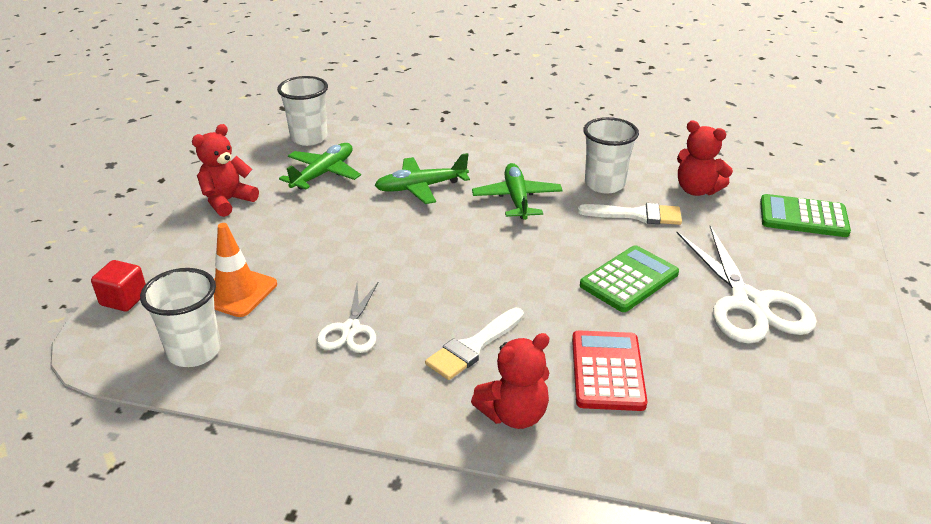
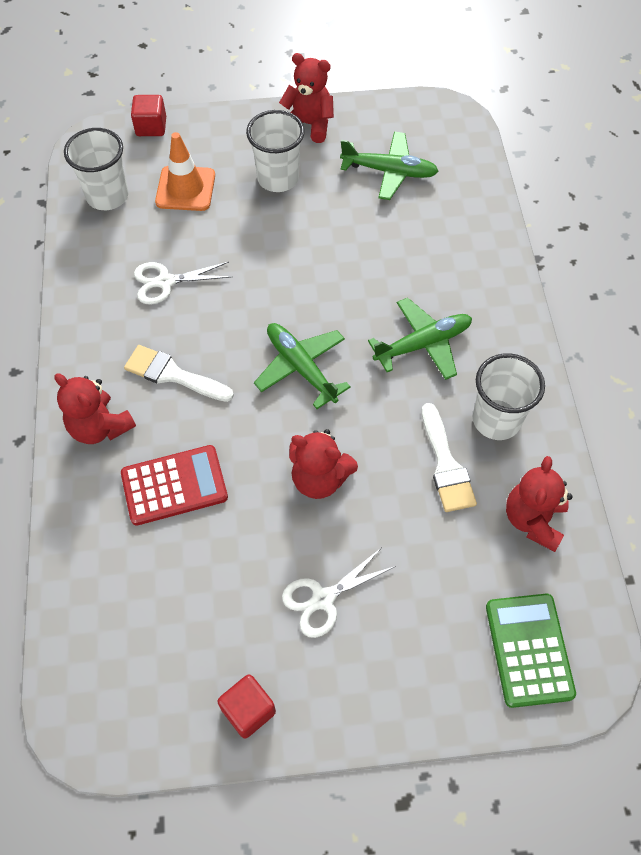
camera: 70 degrees right, 25 degrees up
(309, 138) = (450, 133): white cup -> white cup (278, 178)
(421, 187) = (404, 256): green plane -> green plane (301, 367)
(629, 280) = (319, 478): green calculator -> red teddy bear
(748, 303) = (323, 599): white scissors -> white scissors, size x0.57
(853, 369) = (248, 710): none -> red cube

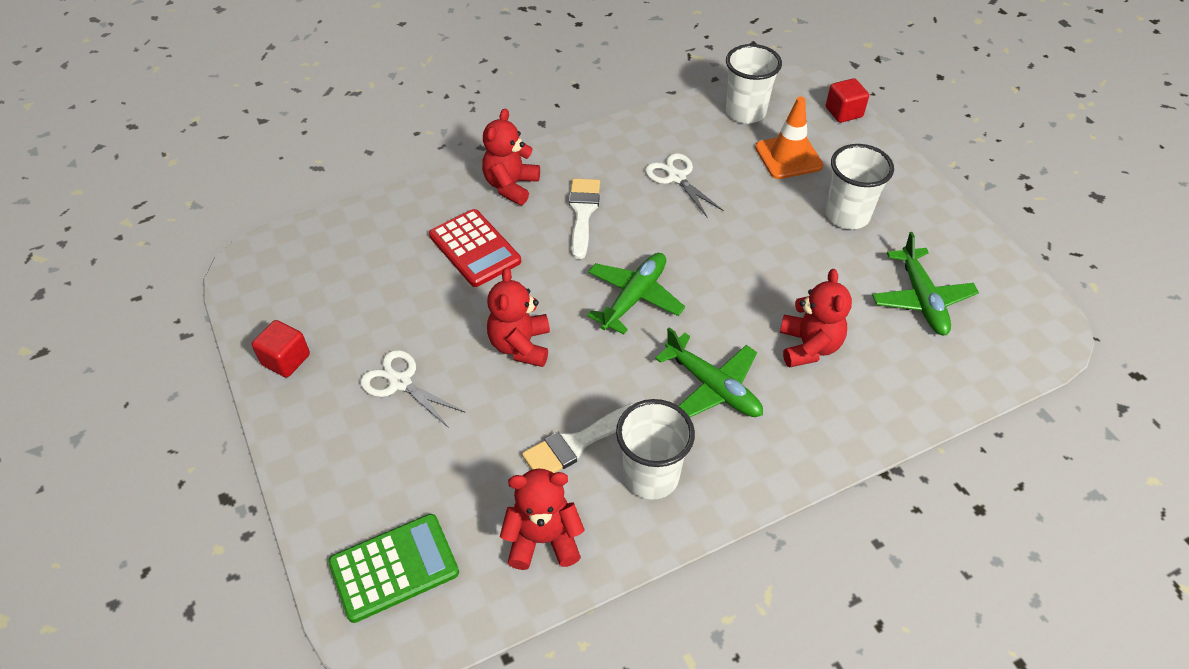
camera: 70 degrees right, 10 degrees down
(309, 125) = (934, 218): red teddy bear -> red teddy bear (808, 346)

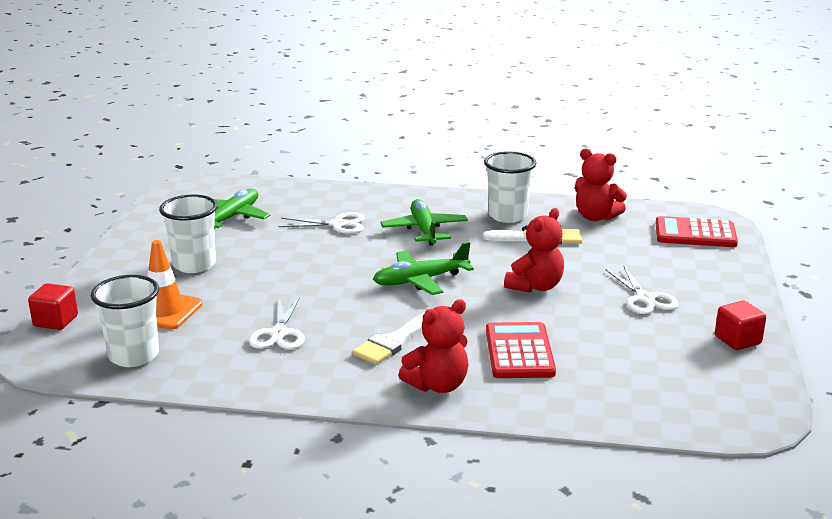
camera: 145 degrees left, 25 degrees down
(394, 568) = (695, 234): green calculator -> red calculator
(808, 346) = (338, 224): red teddy bear -> white scissors

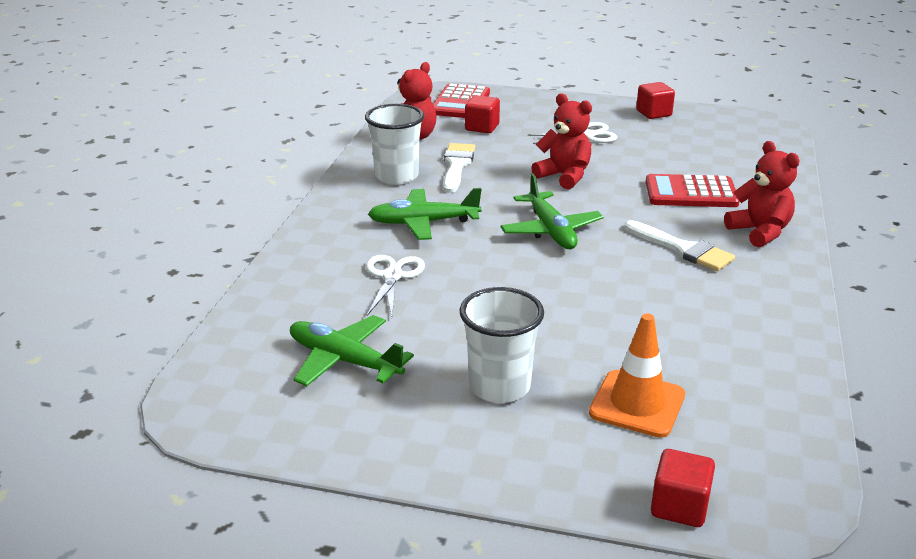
camera: 85 degrees left, 5 degrees up
(133, 356) = (757, 420): white cup -> none
(279, 333) = (681, 316): white scissors -> none
(636, 246) = (482, 127): none -> red cube

